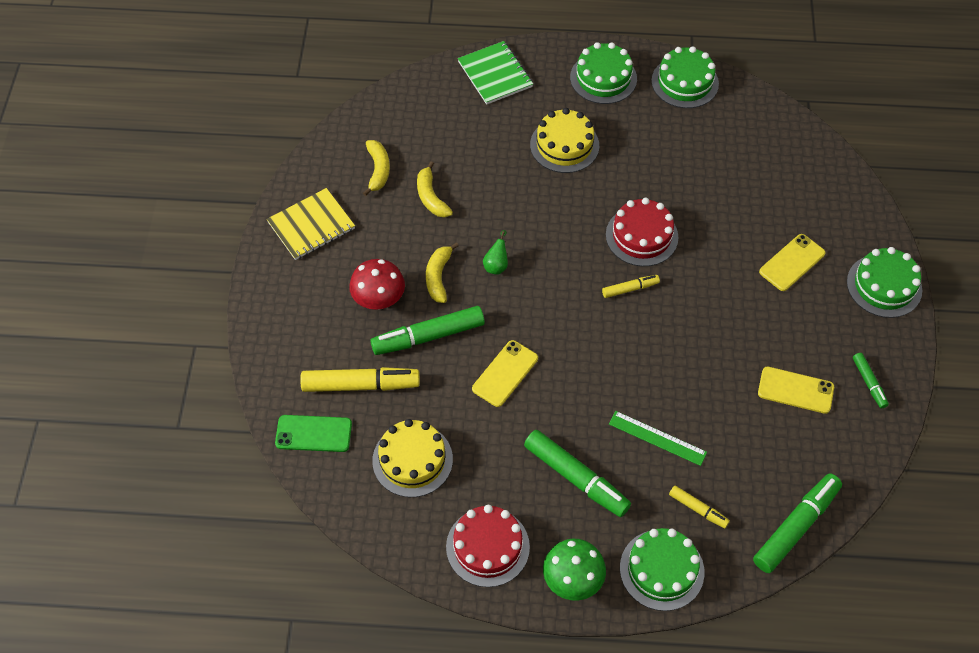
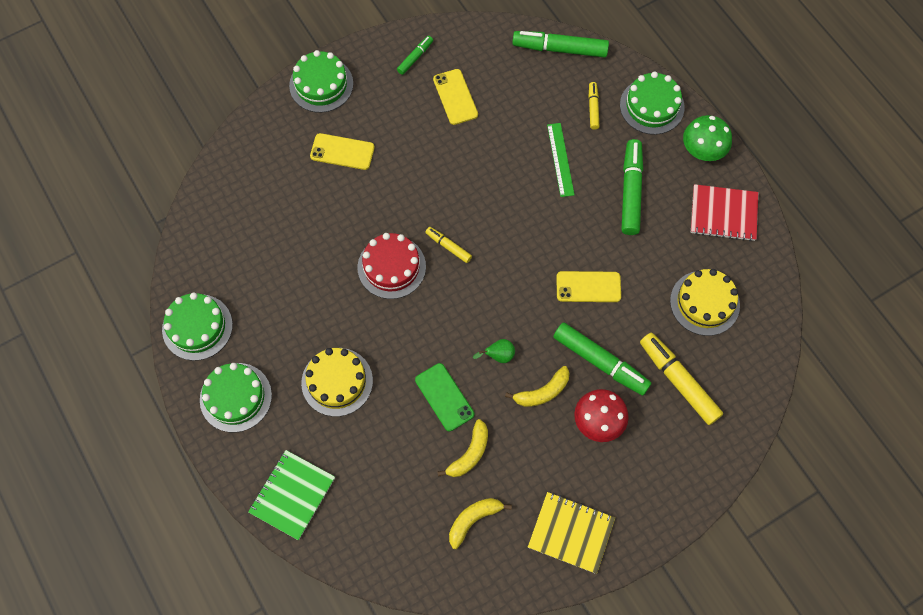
camera: 125 degrees left, 10 degrees up
(313, 434) = (742, 385): green phone -> green phone (444, 397)
(487, 547) = (723, 214): red cake -> red notebook

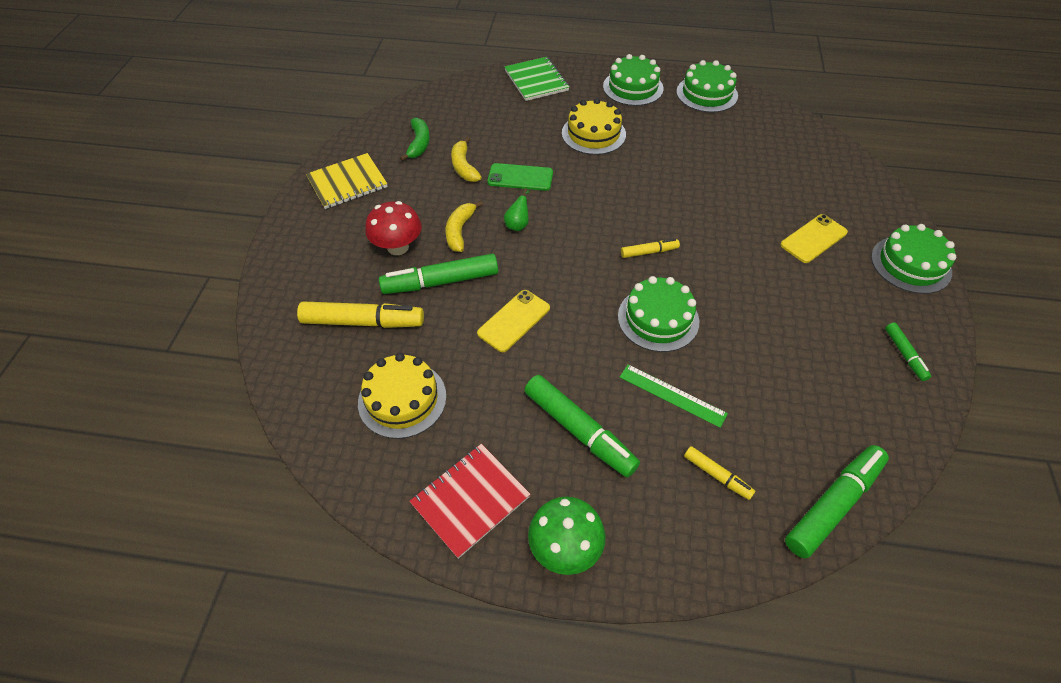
camera: 130 degrees right, 15 degrees down
(391, 267) = (662, 208): red cake -> none
(455, 97) = (824, 356): yellow phone -> none
(473, 520) = (419, 144): yellow banana -> green banana
(652, 106) = (673, 543): green cake -> green cake (658, 319)

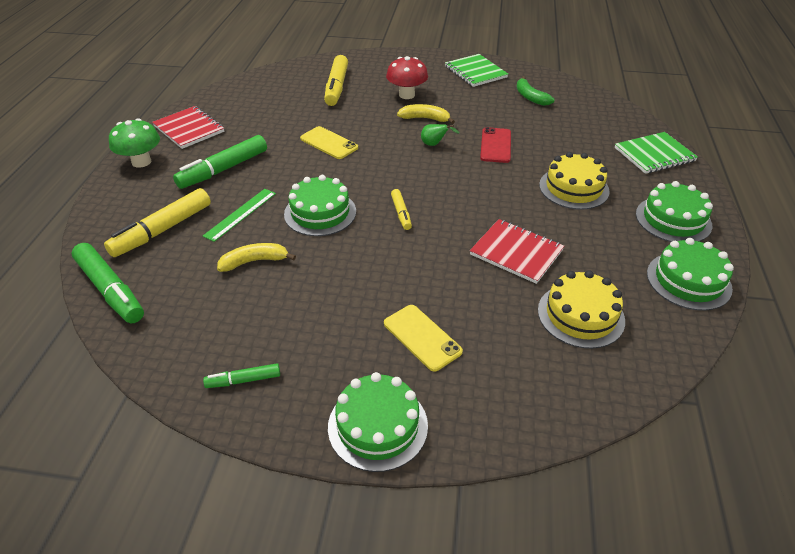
camera: 90 degrees right, 10 degrees down
(347, 183) = (475, 72): yellow notebook -> green notebook
(402, 399) = (270, 104): yellow cake -> yellow cake (580, 315)
(419, 144) = (530, 97): green banana -> green banana turned 60 degrees clockwise
(440, 282) = (371, 113): green marker -> none
(464, 167) = (505, 118): yellow banana -> yellow banana (254, 261)
(520, 177) = (495, 145): green phone -> red phone
(693, 177) = (516, 252): none -> red notebook
(717, 475) = (162, 230): yellow marker -> yellow marker, size x1.91

